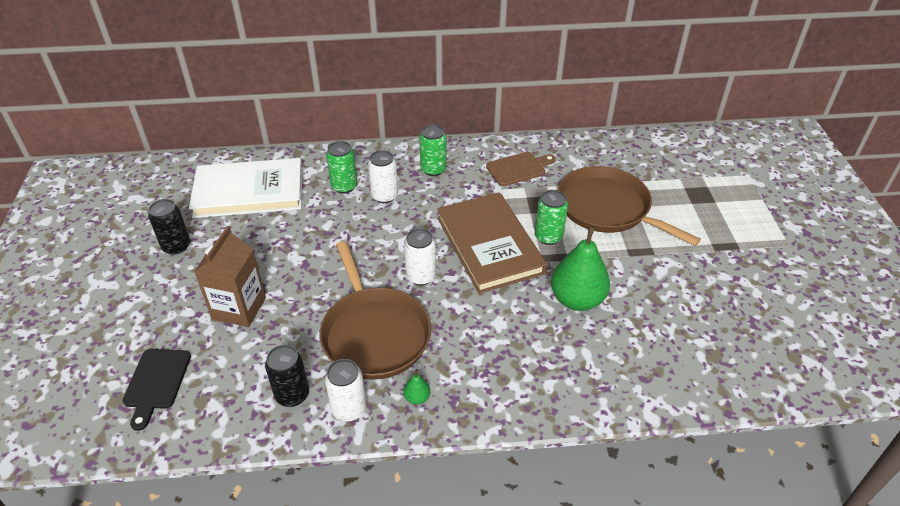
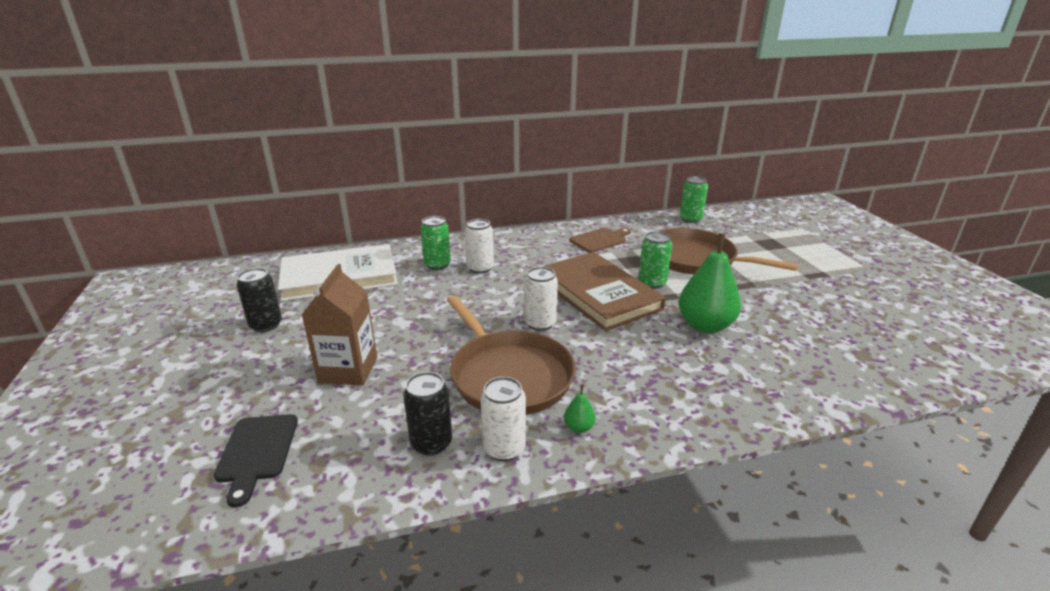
camera: 10 degrees left, 15 degrees down
(433, 169) = (520, 246): green can -> green can (690, 219)

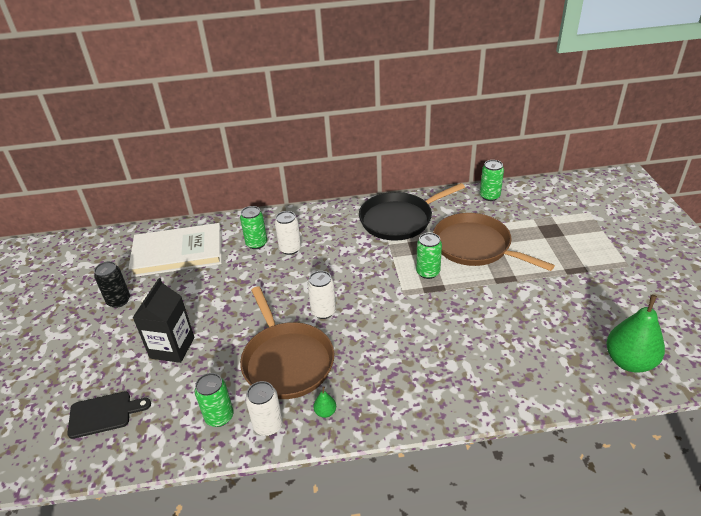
camera: 10 degrees right, 10 degrees up
(257, 452) = (104, 414): black cutting board -> black cutting board turned 105 degrees counterclockwise
(348, 370) = (172, 347): brown carton -> black carton
(431, 443) = (219, 416): black can -> green can
(598, 294) = (379, 282): brown book -> none
(600, 240) = (399, 219): brown cutting board -> black pan
(705, 326) = (455, 322): green pear -> green pear (629, 361)

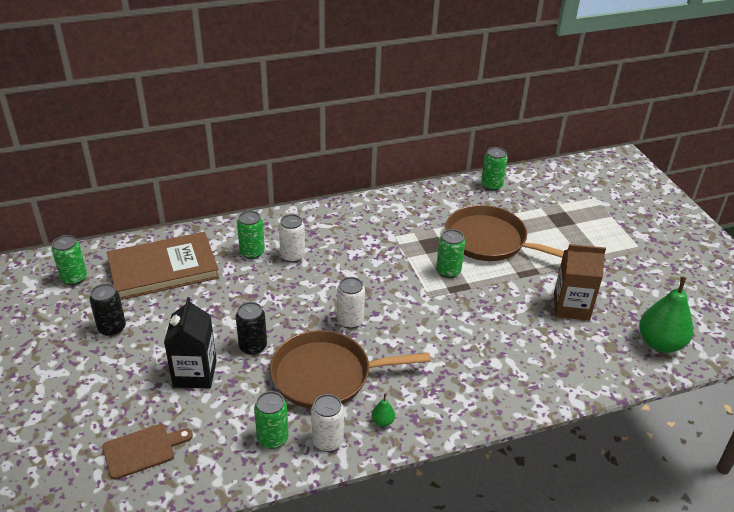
camera: 15 degrees left, 0 degrees up
(104, 414) = (142, 450): black cutting board -> brown cutting board
(105, 255) = (74, 278): none -> green can
(178, 253) = (163, 269): white book -> brown book
(230, 328) = (253, 347): none -> black can
(287, 361) = (326, 375): brown pan -> brown pan turned 120 degrees clockwise
(399, 219) = (403, 216): black pan -> none
(541, 316) = (571, 307): none -> brown carton

